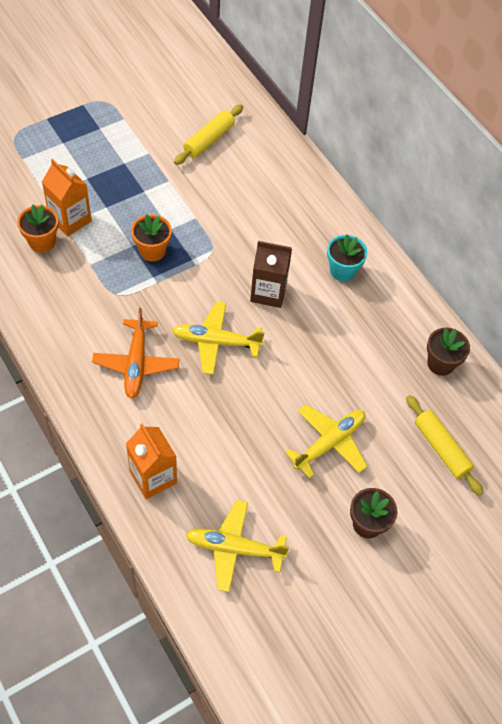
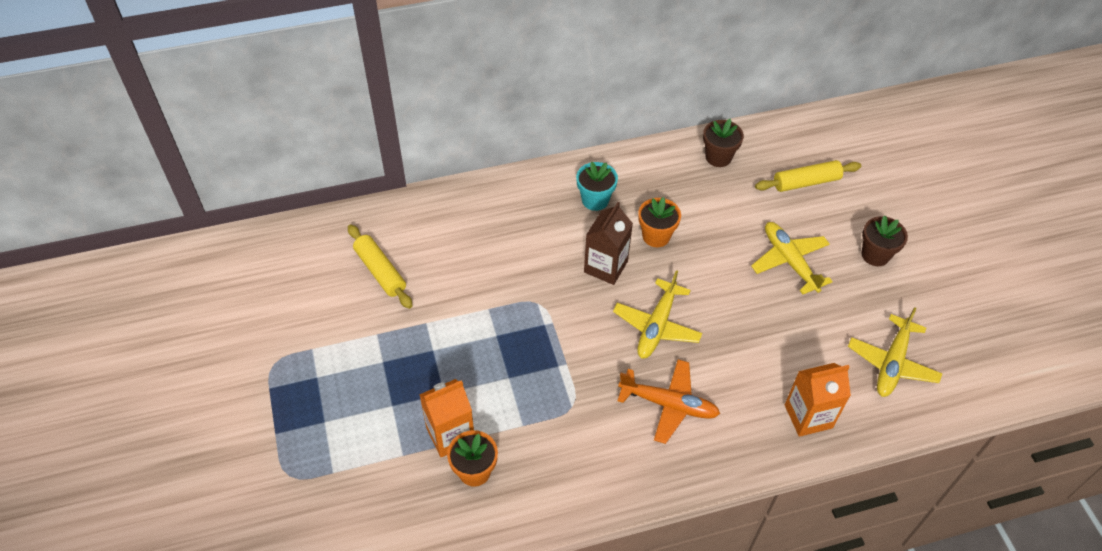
camera: 70 degrees left, 5 degrees down
(152, 251) = (522, 359): orange flower pot -> orange flower pot (656, 236)

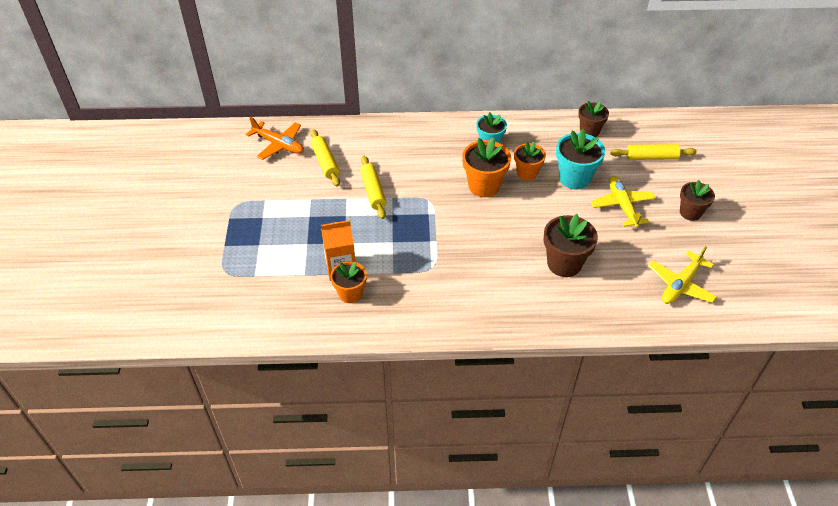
camera: 15 degrees right, 5 degrees down
(460, 305) = (373, 191): none -> yellow rolling pin
(605, 267) = (484, 186): brown carton -> orange flower pot
(656, 326) = (509, 229): yellow plane -> none
(669, 404) = (502, 279): orange plane -> orange plane (279, 145)
(719, 232) = (574, 178): none -> turquoise flower pot
(741, 363) = (564, 264): none -> brown flower pot
(808, 416) = (604, 307): orange carton -> none

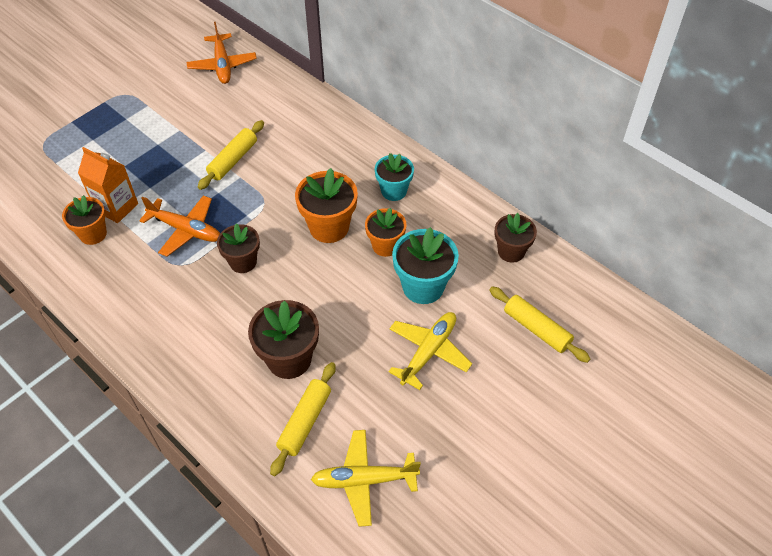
camera: 45 degrees right, 5 degrees up
(325, 162) = (234, 106): yellow rolling pin -> yellow rolling pin (305, 422)
(405, 248) = (186, 230): none -> orange plane
(690, 212) = (489, 419): brown flower pot -> brown flower pot (243, 262)

